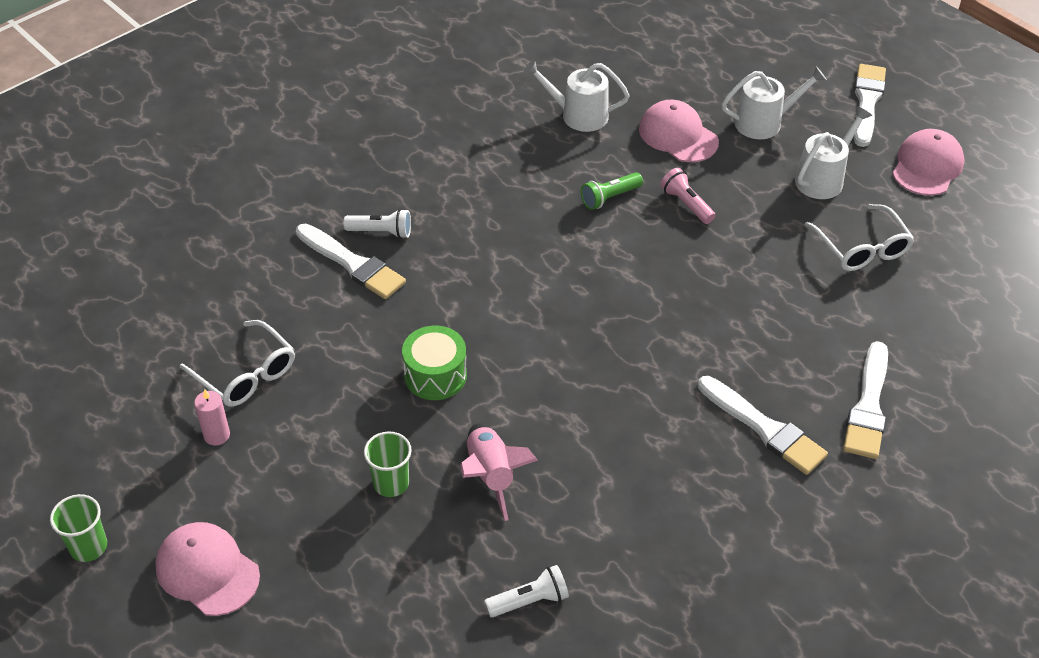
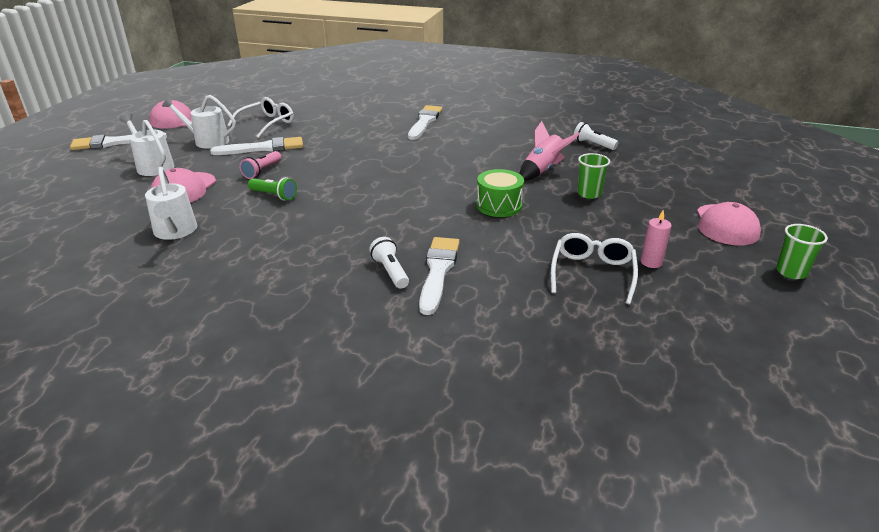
camera: 120 degrees left, 15 degrees down
(868, 406) = (384, 106): white brush -> white brush (263, 148)

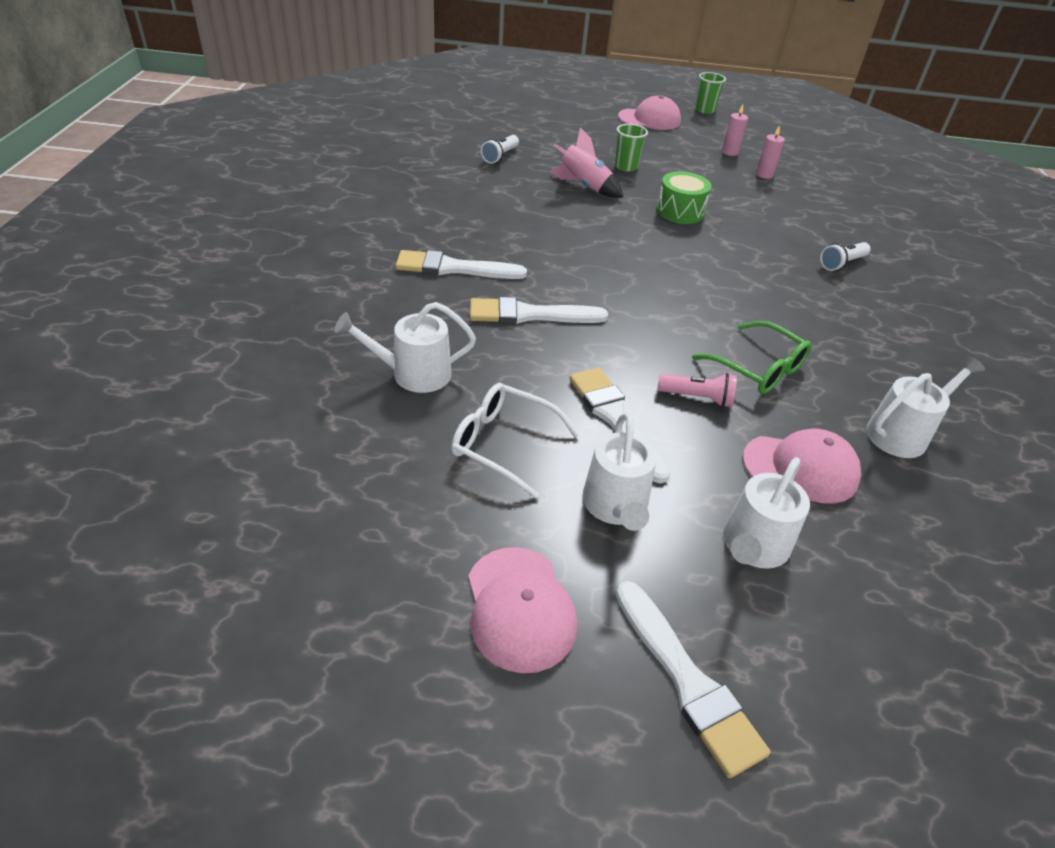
camera: 105 degrees left, 10 degrees up
(274, 195) = (758, 368): green flashlight -> green glasses
(330, 110) = (414, 374): none -> white watering can
(438, 271) = (820, 240): white brush -> white brush (530, 315)
(592, 273) = (764, 175): white glasses -> pink candle

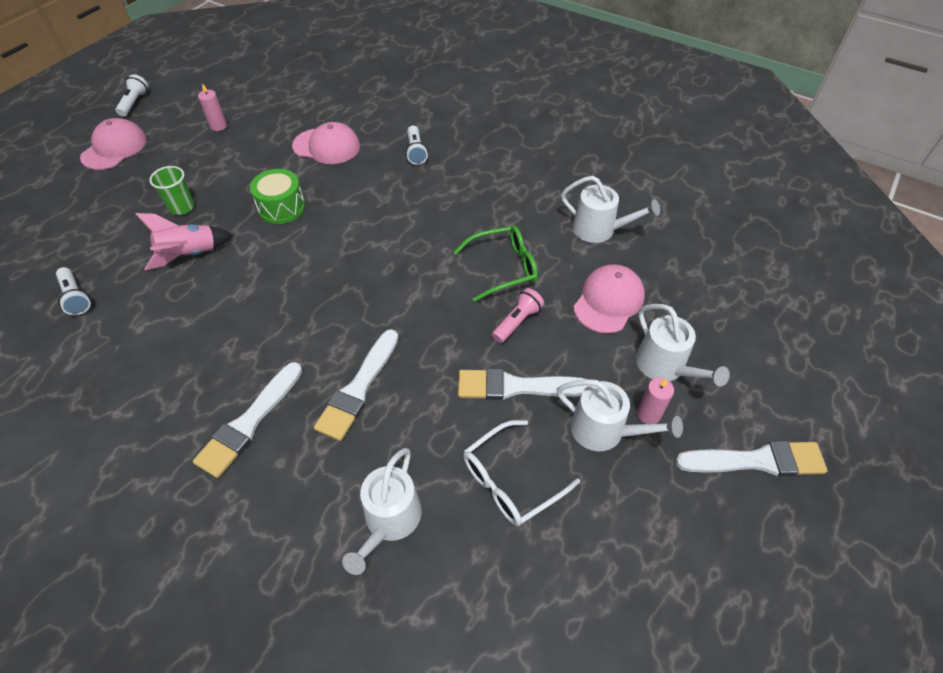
camera: 60 degrees left, 10 degrees up
(520, 608) = (677, 539): pink cap -> pink cap (327, 146)
(704, 110) = (135, 103): green cup -> white flashlight
(764, 175) = (270, 125): pink candle -> pink candle (648, 414)
(902, 433) = (599, 229): white watering can -> white watering can turned 120 degrees clockwise

